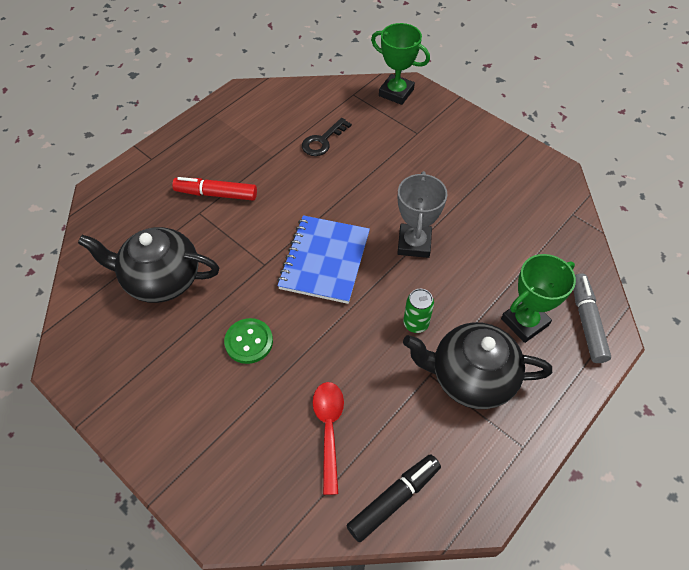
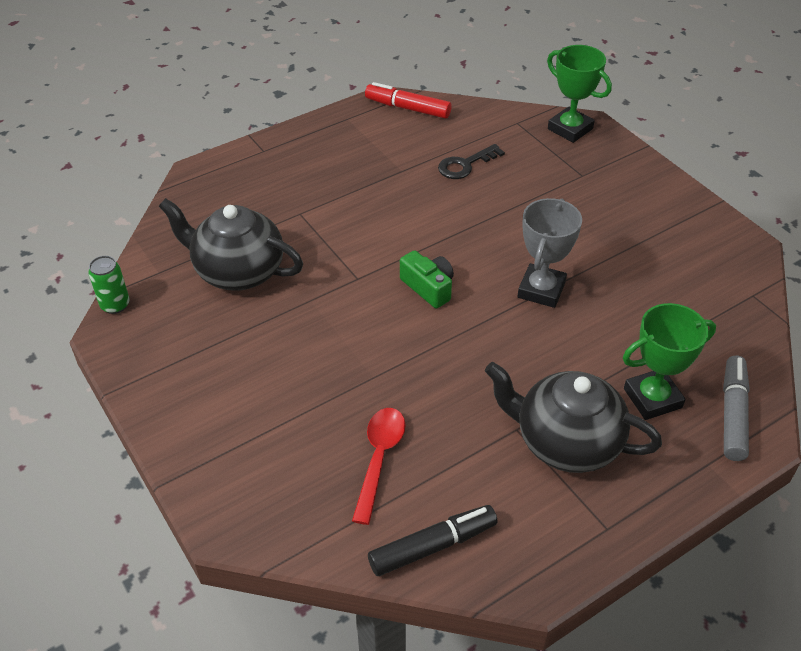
camera: 15 degrees right, 10 degrees down
(216, 194) = (325, 198): red marker -> red marker (407, 108)
(249, 342) = (315, 352): green button -> none
(324, 260) = (428, 287): blue notebook -> green camera
(415, 323) = (516, 373): green can -> green can (115, 305)

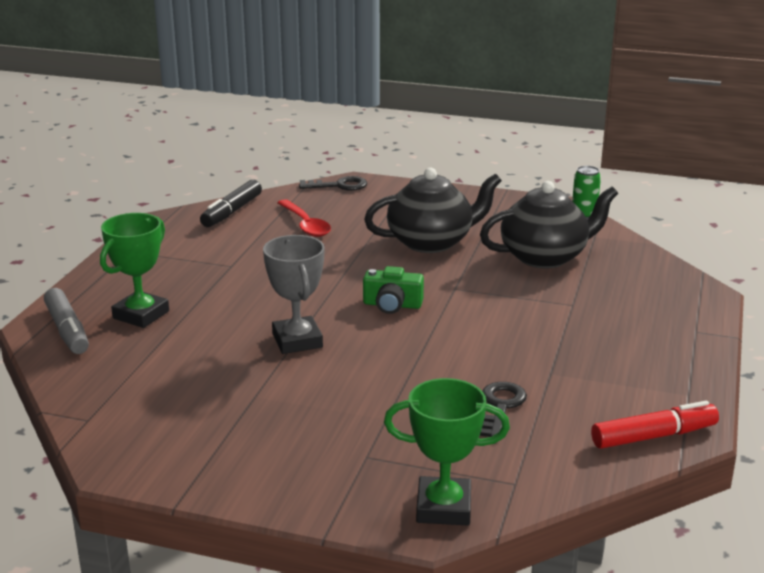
camera: 140 degrees right, 20 degrees down
(255, 526) = (339, 185): none -> black key
(566, 442) = (189, 272): black teapot -> black teapot (431, 242)

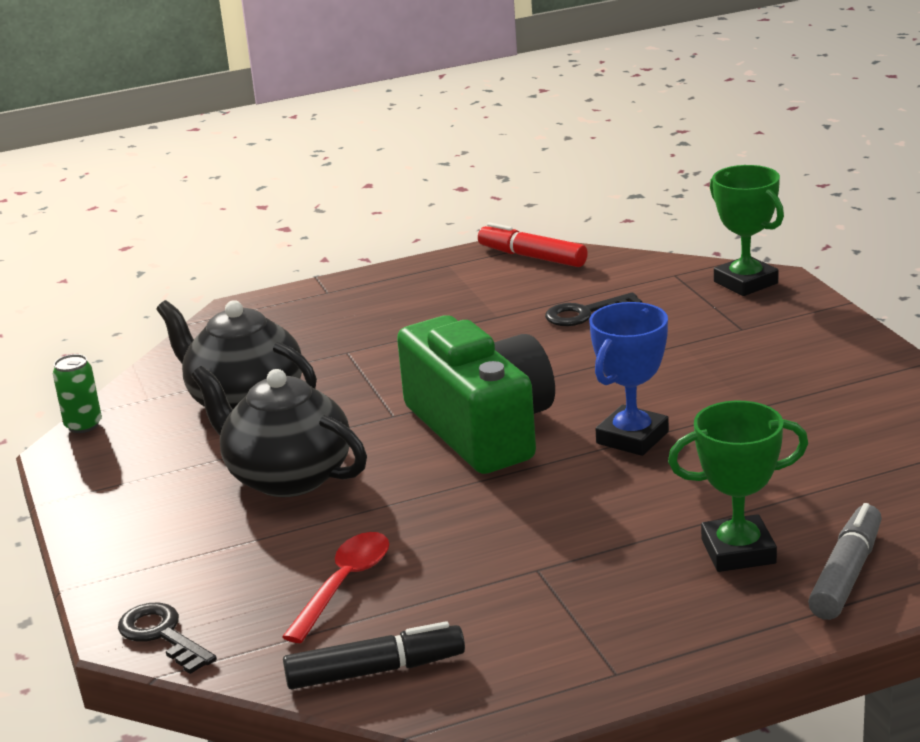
camera: 125 degrees left, 0 degrees up
(297, 340) = (632, 438): grey trophy -> blue trophy
(392, 305) = (481, 428): green camera -> green camera, size x2.25

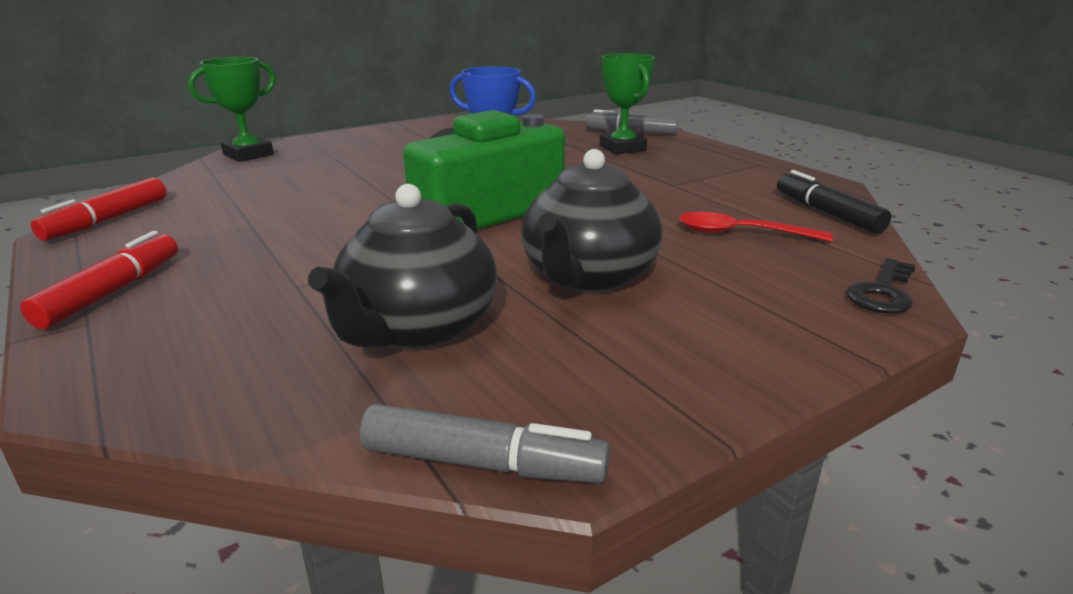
camera: 105 degrees left, 0 degrees up
(83, 425) = (483, 463): green can -> grey marker
(373, 289) = (113, 292): none -> red marker
(584, 313) = (269, 194): black key -> none

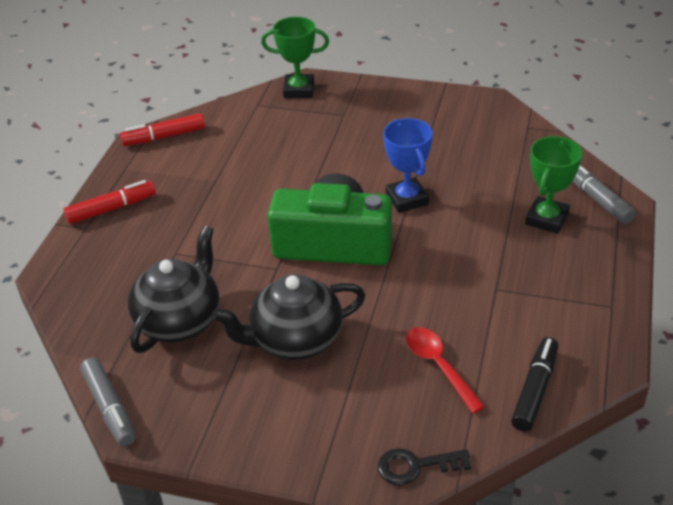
camera: 50 degrees right, 15 degrees up
(417, 329) = (180, 320): black teapot -> black teapot turned 135 degrees clockwise

